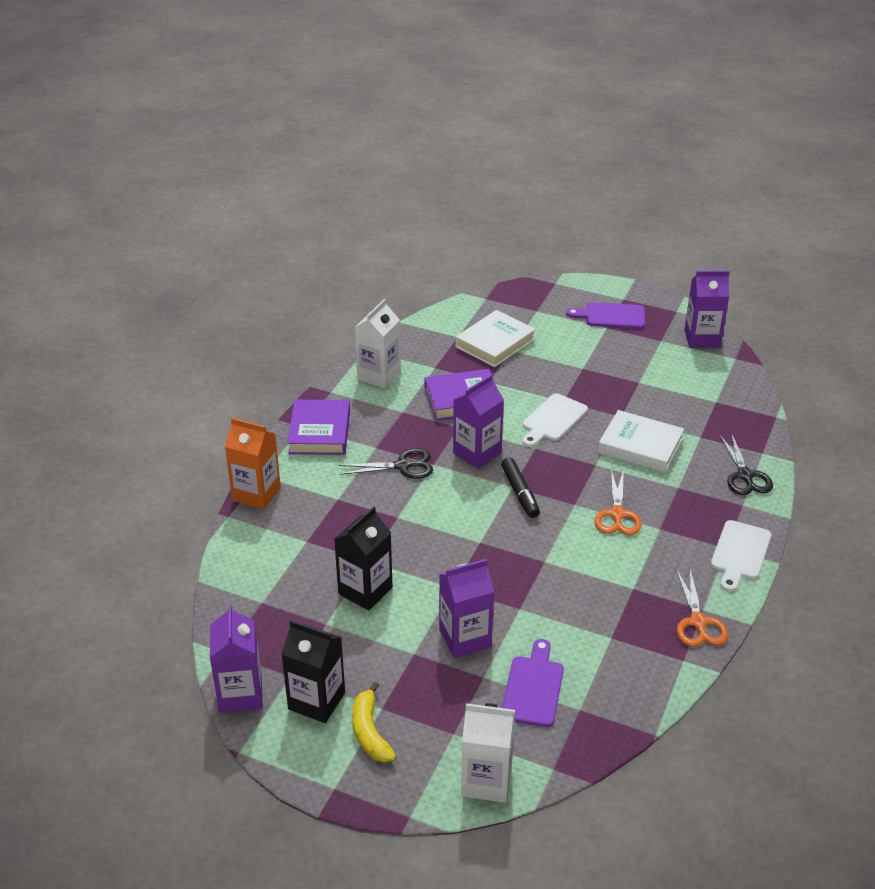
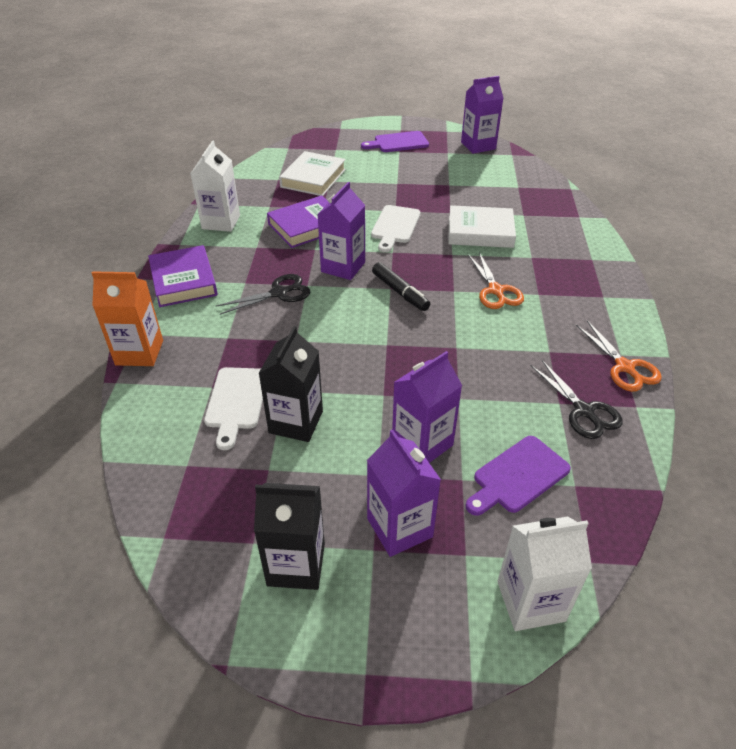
camera: 20 degrees left, 5 degrees up
(240, 694) = (201, 585): purple carton -> purple carton (399, 528)
(370, 732) = (373, 583): yellow banana -> none
(533, 688) = (518, 476): purple cutting board -> purple cutting board turned 120 degrees counterclockwise
(739, 553) = (617, 298): white cutting board -> white cutting board (236, 402)
(745, 476) = (578, 236): black scissors -> black scissors (583, 411)

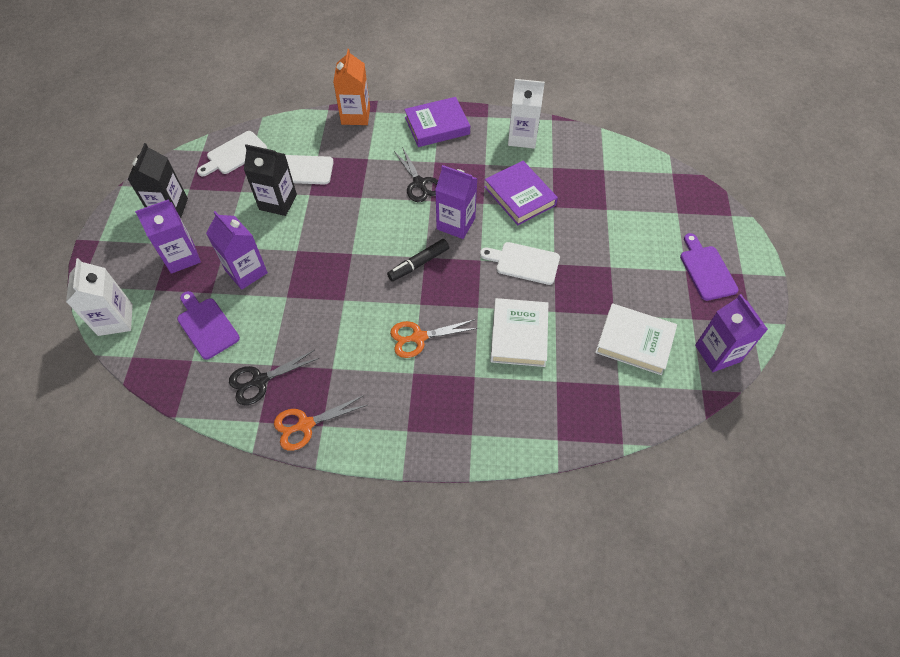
camera: 90 degrees right, 15 degrees up
(184, 488) = (234, 154): none -> white cutting board
(313, 178) = (609, 196): white book -> white book (634, 341)

